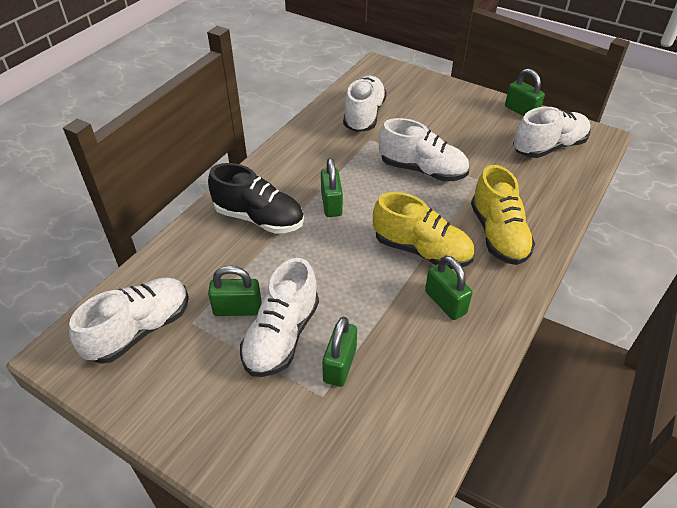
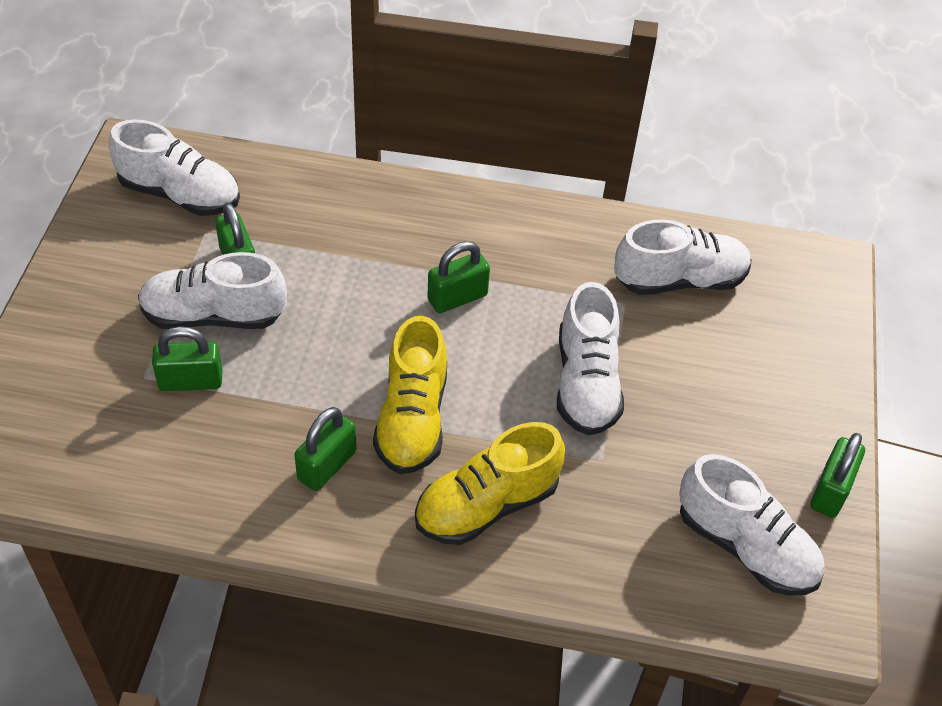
camera: 65 degrees right, 5 degrees up
(259, 218) = (394, 233): black shoe -> none

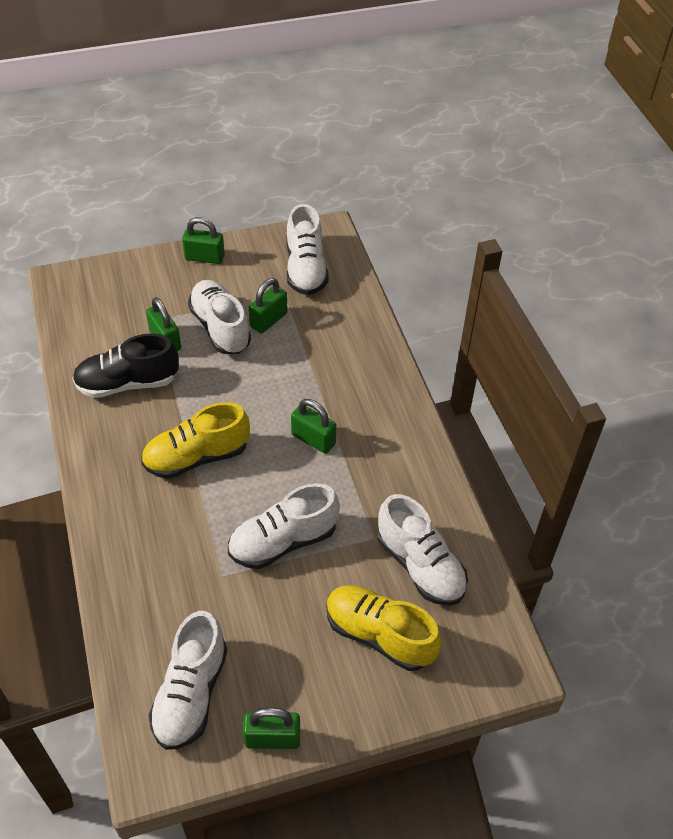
camera: 65 degrees right, 0 degrees up
(237, 449) = (127, 383): none -> black shoe
(327, 465) = (138, 430): green padlock -> green padlock (204, 257)
(486, 505) = (149, 524): yellow shoe -> yellow shoe (379, 635)

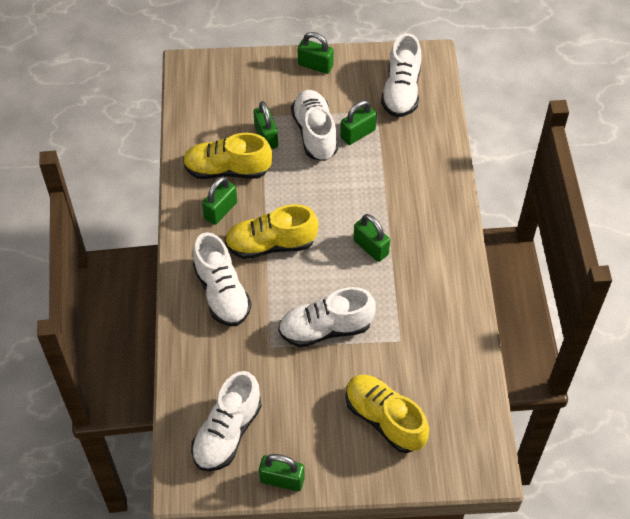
camera: 15 degrees right, 5 degrees up
(127, 383) = (227, 170): black shoe -> yellow shoe
(129, 429) = (220, 210): none -> green padlock
(420, 566) = (432, 371): white shoe -> white shoe (222, 293)

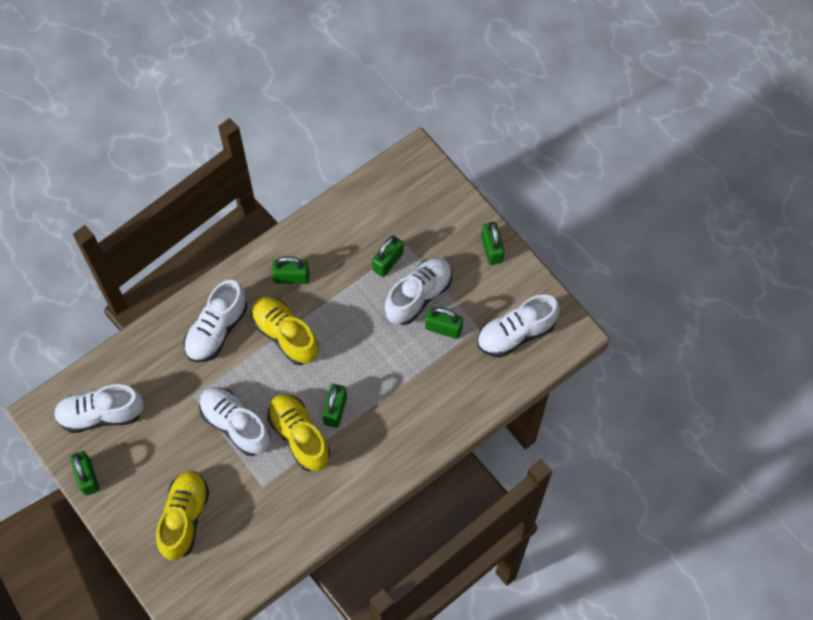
camera: 55 degrees right, 10 degrees up
(227, 170) = (333, 256): yellow shoe -> yellow shoe (299, 436)

